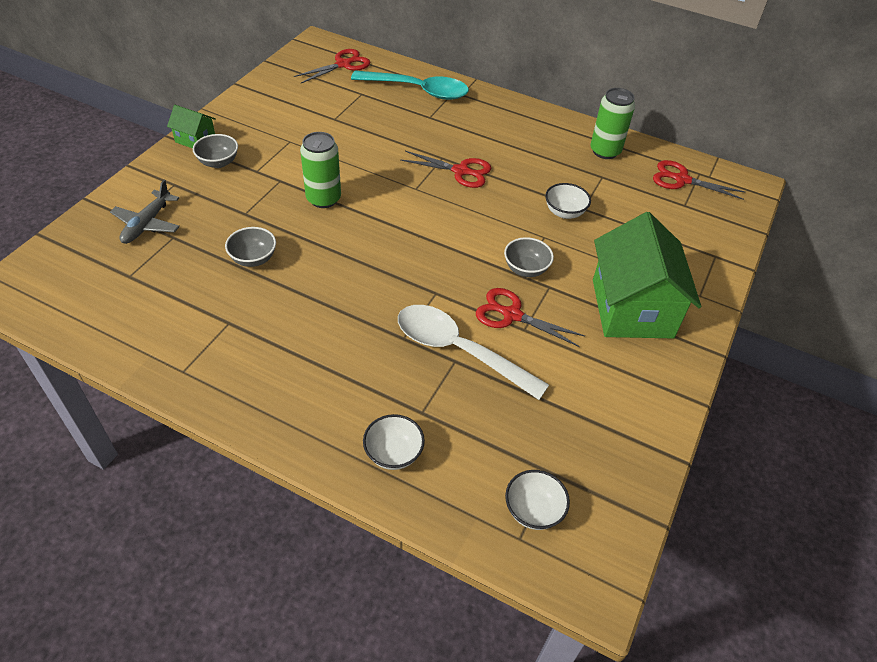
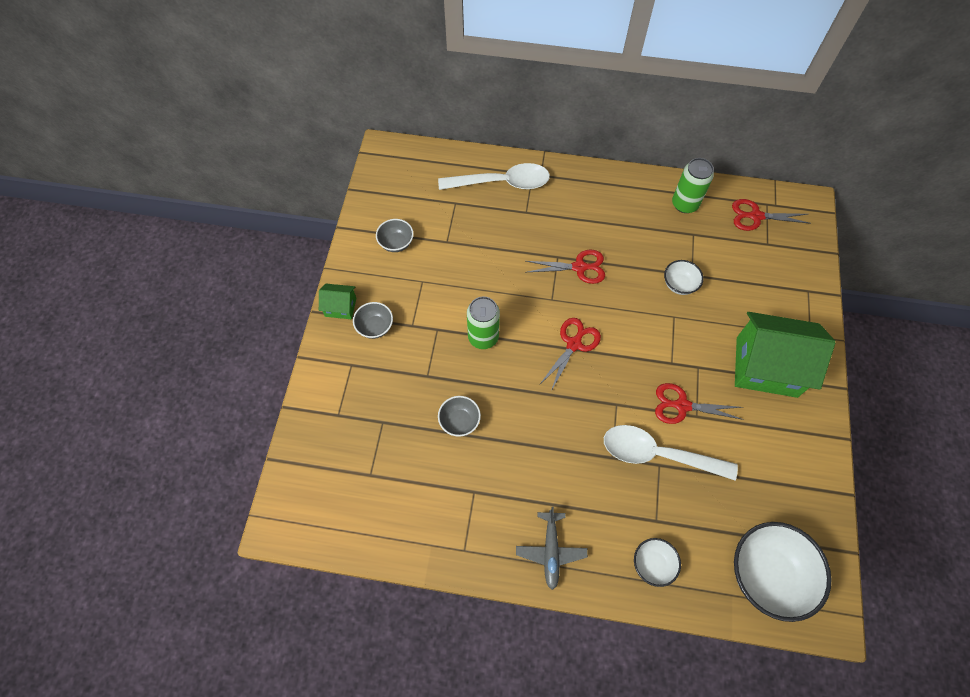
camera: 15 degrees left, 15 degrees up
(147, 224) = (353, 416): grey plane -> grey plane (550, 551)
(343, 64) = (422, 171): red scissors -> red scissors (574, 344)
(418, 90) = (502, 183): turquoise spoon -> white spoon
(526, 269) = (673, 355): grey bowl -> grey bowl (396, 243)
(533, 510) = (767, 575): white bowl -> white bowl, size x1.97
(632, 308) = (766, 367): green house -> green house turned 60 degrees counterclockwise

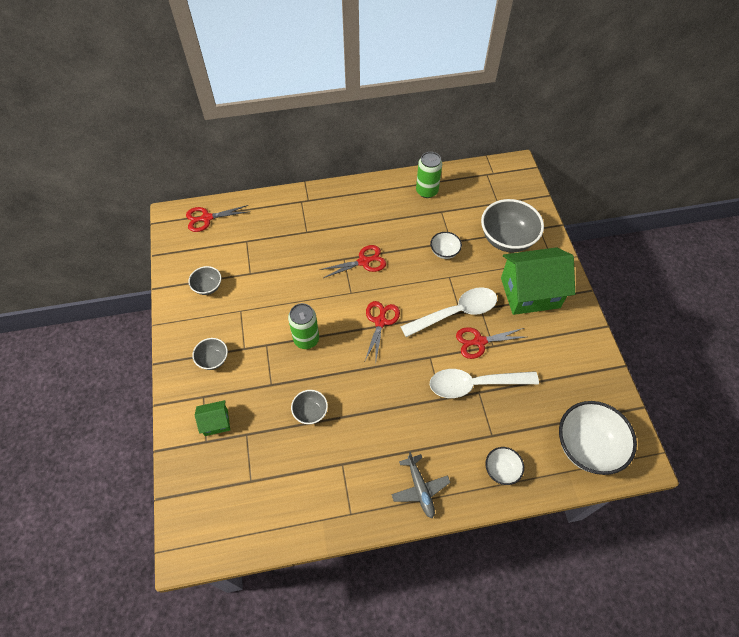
camera: 20 degrees left, 5 degrees down
(340, 307) = (178, 353): green house -> green house (216, 422)
(502, 183) = (279, 215): white spoon -> white spoon (455, 312)
(756, 216) = (482, 185): red scissors -> red scissors (207, 218)
(762, 292) = (507, 239): none -> grey bowl

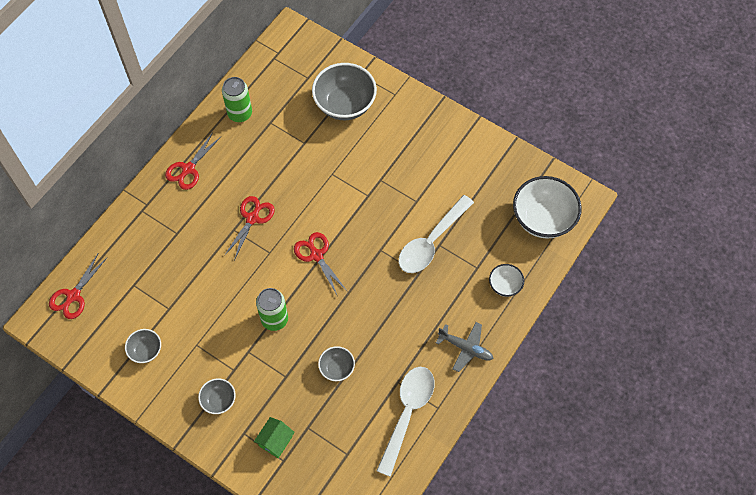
camera: 45 degrees left, 5 degrees up
(444, 252) = (307, 156): white bowl -> none
(455, 312) = (365, 199): white spoon -> white spoon (407, 413)
(479, 341) = (403, 206): red scissors -> red scissors (188, 169)
(530, 292) = (403, 136): green house -> none

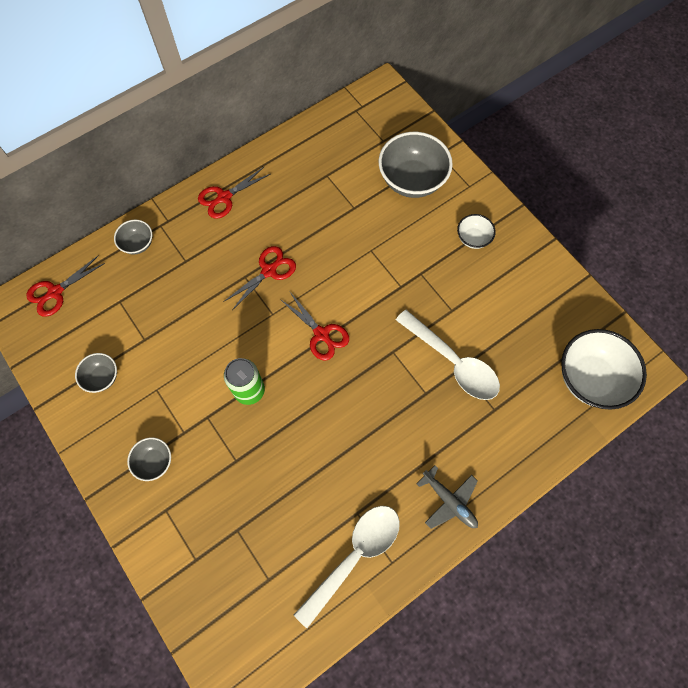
camera: 20 degrees right, 5 degrees up
(240, 113) = (299, 156): green can -> none
(275, 441) = (196, 533): green house -> none
(316, 255) = (321, 334): red scissors -> red scissors turned 150 degrees clockwise
(337, 368) = (295, 472): grey bowl -> grey bowl (138, 244)
(431, 242) = (453, 362): white spoon -> white spoon turned 105 degrees counterclockwise
(505, 285) = (520, 442): white bowl -> white bowl (473, 238)

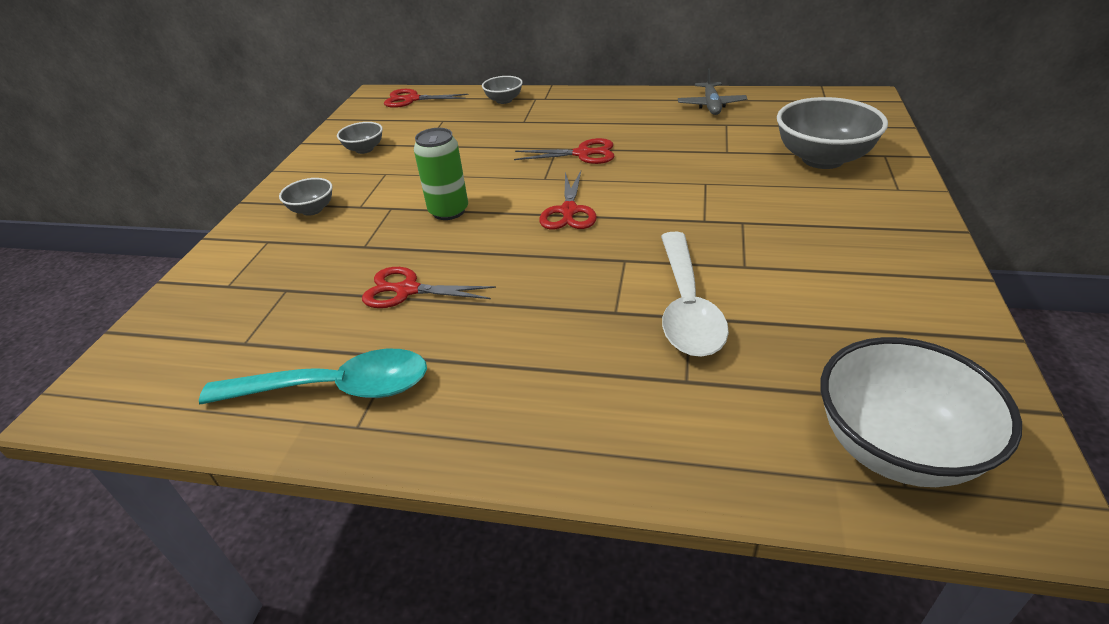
camera: 50 degrees right, 30 degrees down
(224, 197) = (609, 103): red scissors -> red scissors (407, 290)
(354, 556) = (334, 388): white spoon -> turquoise spoon
(449, 501) = (502, 424): grey plane -> grey plane (711, 105)
(473, 238) = (851, 226): white bowl -> none

